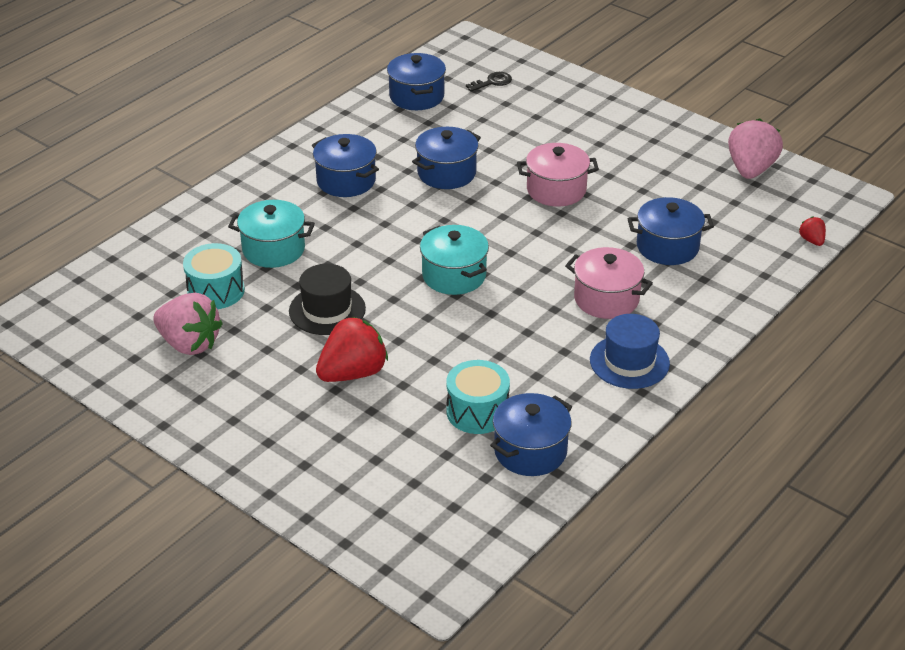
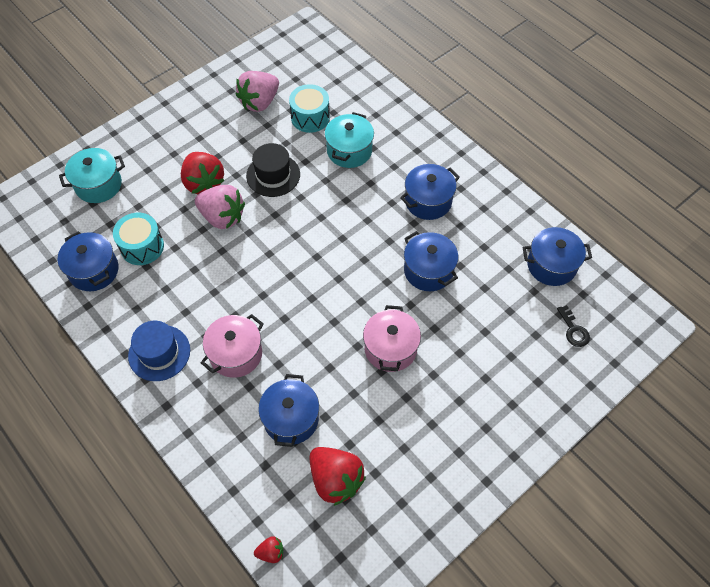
camera: 100 degrees right, 20 degrees up
(454, 275) = (292, 255): turquoise pot -> turquoise pot (98, 185)
(718, 210) = (335, 479): none -> red strawberry
(750, 169) = (395, 532): pink strawberry -> pink strawberry (222, 217)

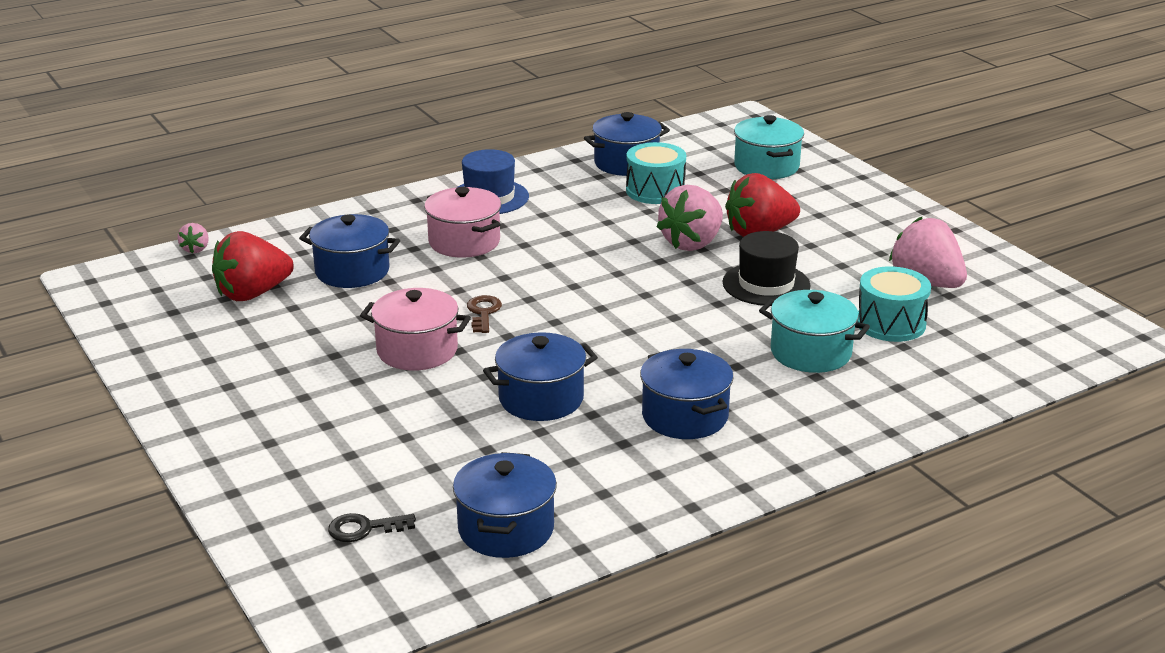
camera: 100 degrees right, 30 degrees down
(271, 552) = (195, 249): red strawberry -> pink strawberry
(335, 320) = (483, 312): none -> brown key

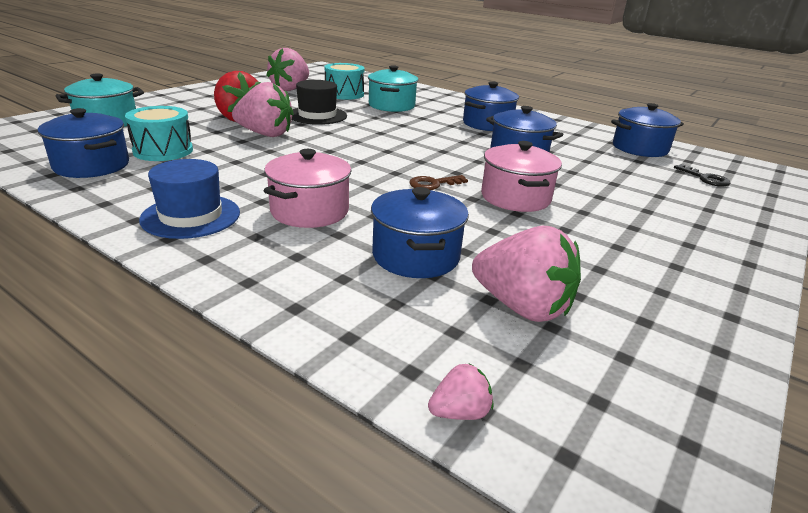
camera: 115 degrees left, 0 degrees up
(252, 294) = (522, 307): red strawberry -> pink strawberry

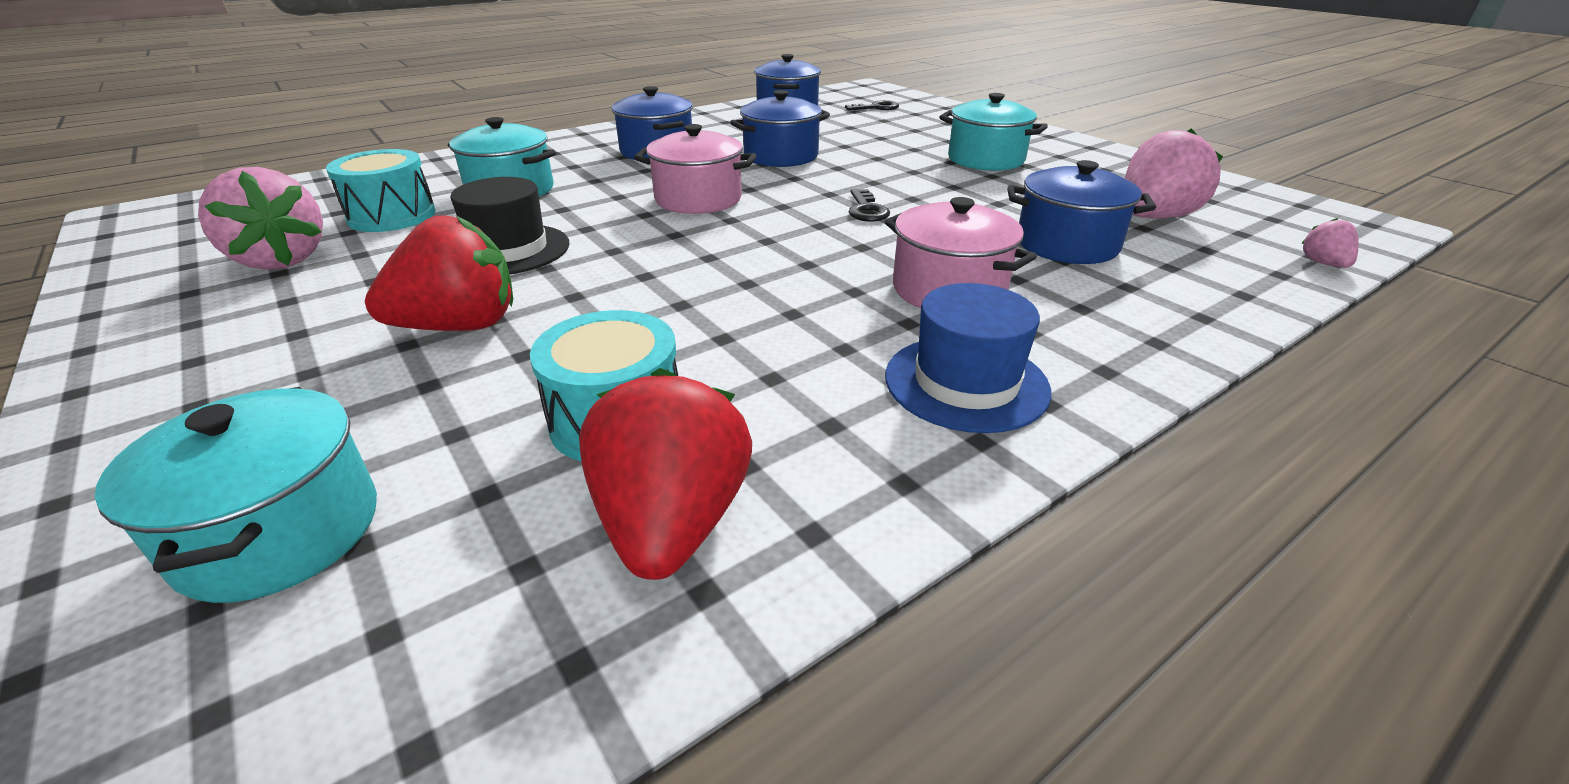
camera: 70 degrees left, 5 degrees up
(92, 166) = (671, 523): blue pot -> red strawberry
(265, 134) = (585, 303): pink strawberry -> none
(433, 184) = (866, 210): brown key -> black key
(515, 198) = (914, 180): pink pot -> pink pot (698, 199)
(608, 226) = (986, 160): none -> turquoise pot

